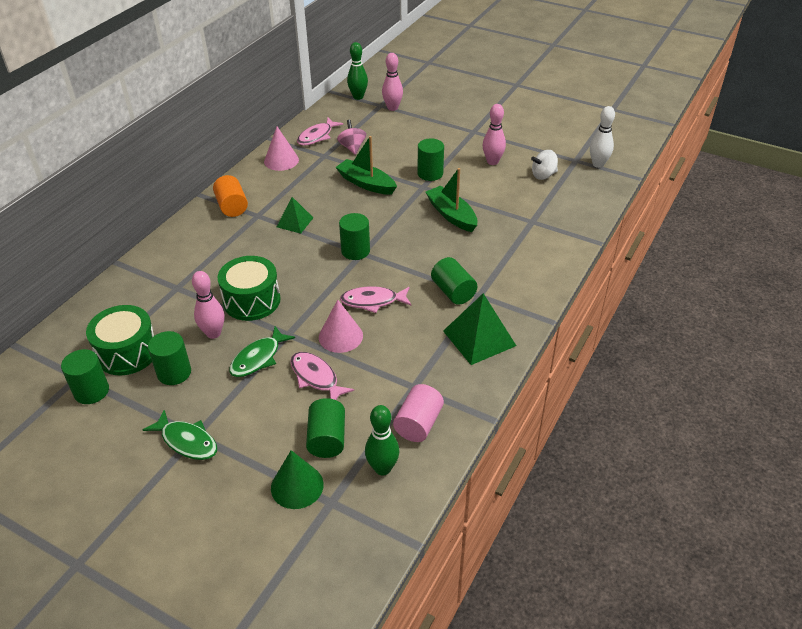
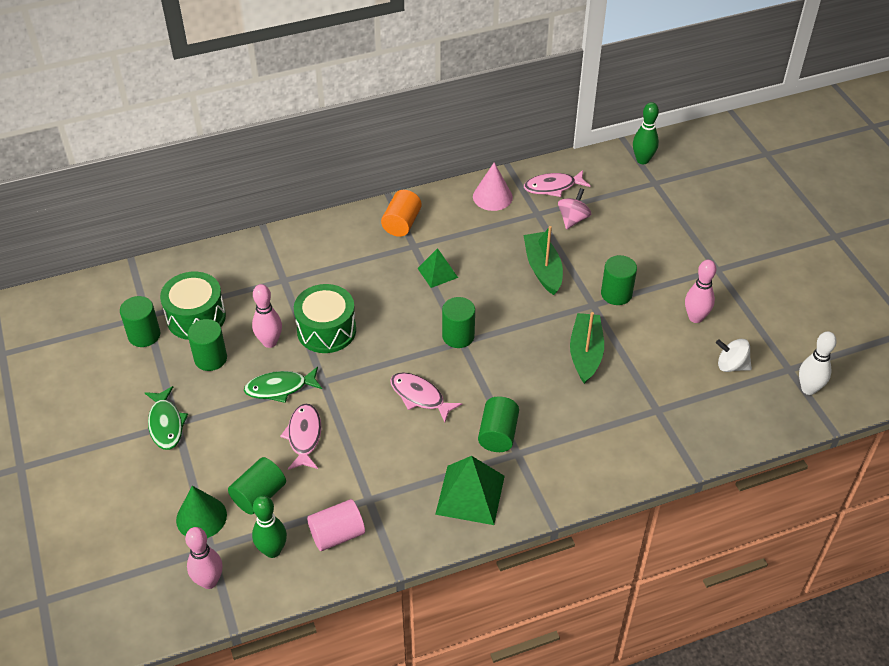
camera: 40 degrees right, 5 degrees up
(340, 336) = (360, 412): pink cone -> none
(392, 108) = (663, 193): pink bowling pin -> pink bowling pin (209, 581)

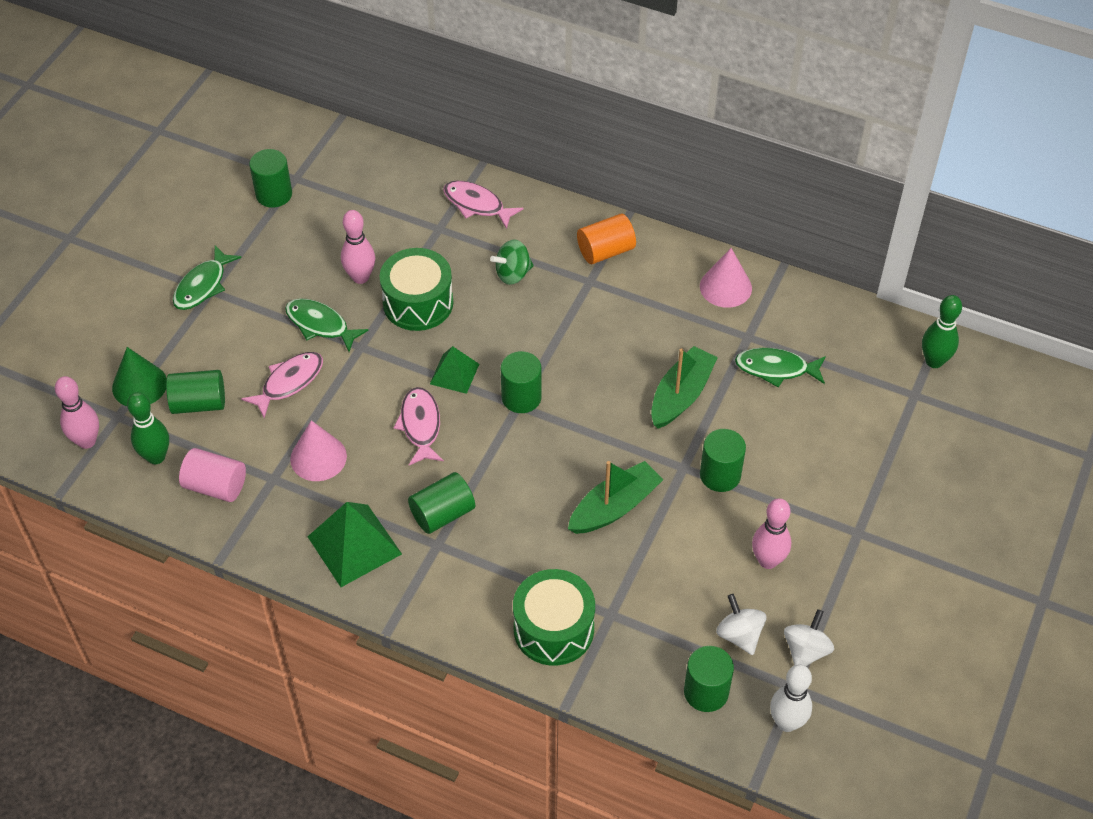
camera: 45 degrees right, 5 degrees up
(196, 317) = (330, 209): green drum -> green drum (553, 629)
(210, 358) = (299, 255): green cylinder -> green cylinder (706, 692)
(363, 273) = (513, 274): none -> green spinning top
(381, 464) = (318, 457): none -> pink cone
(437, 272) = (578, 323): green pyramid -> green pyramid (454, 373)
(553, 187) = (799, 321): pink fish -> pink fish (477, 205)
(573, 219) = (776, 369): pink spinning top -> green fish
(770, 346) = (806, 650): none -> white spinning top

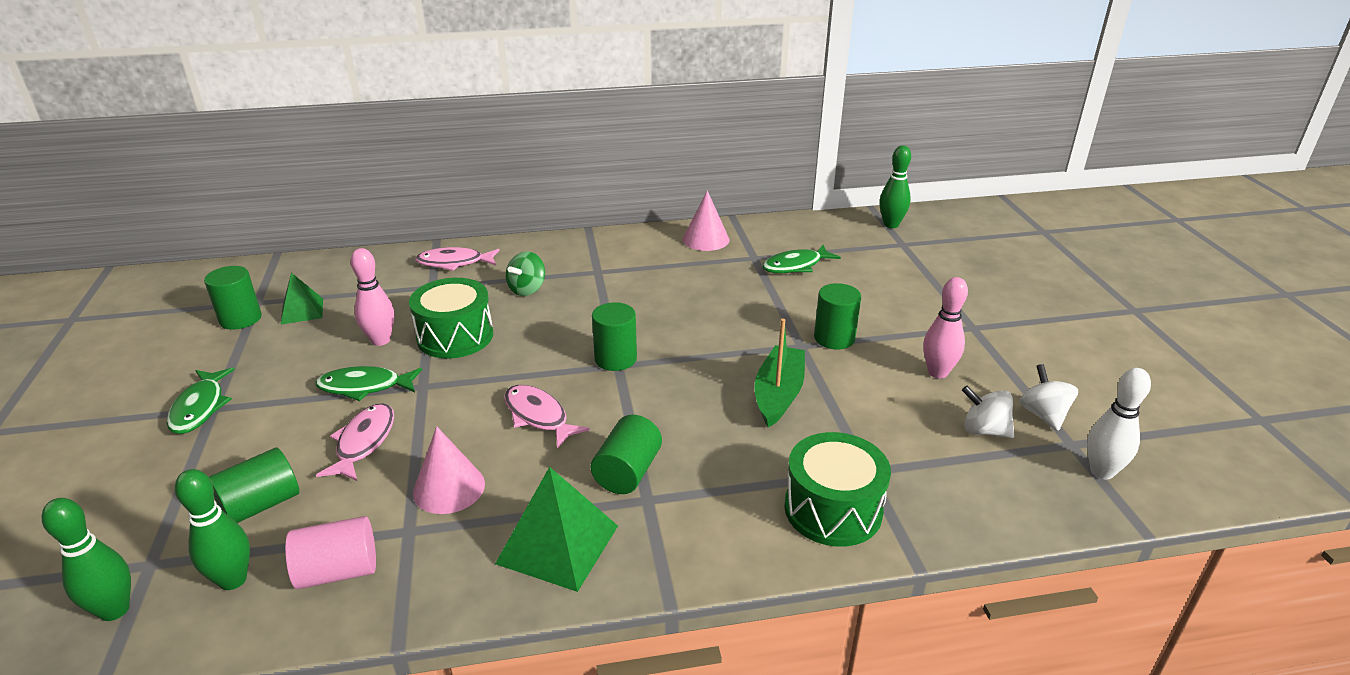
camera: 35 degrees left, 20 degrees down
(87, 441) = (114, 610): pink bowling pin -> green bowling pin
(139, 385) = (166, 521): green cone -> none
(454, 373) = (536, 368): green pyramid -> green pyramid (302, 311)
(605, 251) = (592, 252): orange cylinder -> none
(681, 395) = (746, 306): green boat -> none
(706, 692) = (1015, 485): green cylinder -> none

